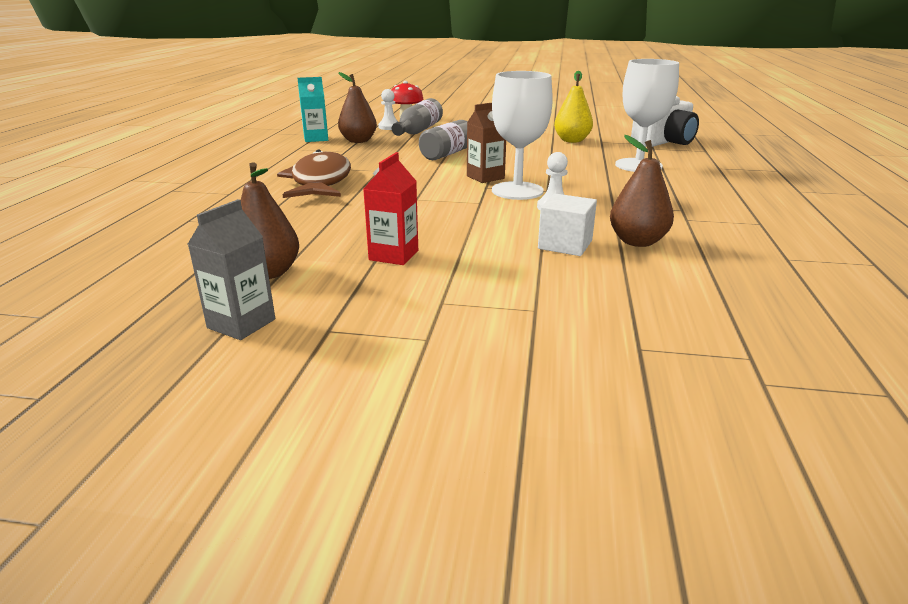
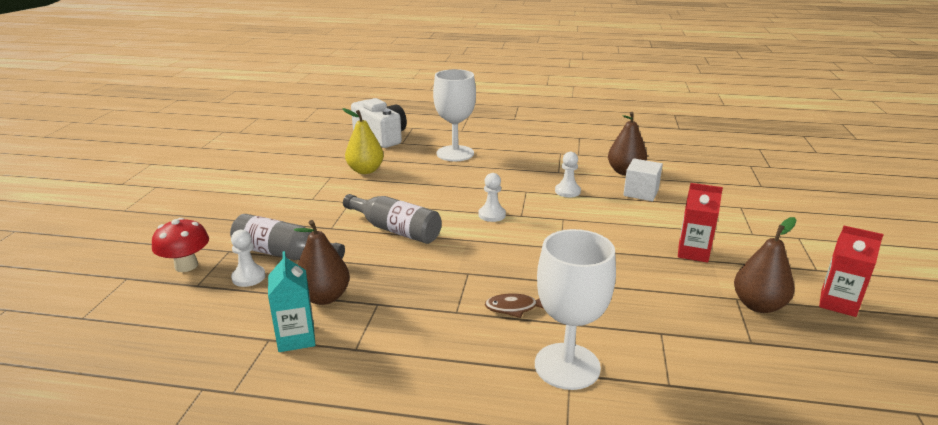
camera: 90 degrees left, 0 degrees up
(241, 324) = (838, 303): grey carton -> red carton
(320, 181) = (515, 308): brown fish -> brown fish, size x0.44
(485, 177) = (492, 215): brown carton -> white pawn
(517, 191) = (530, 202): white goblet -> white goblet (567, 366)

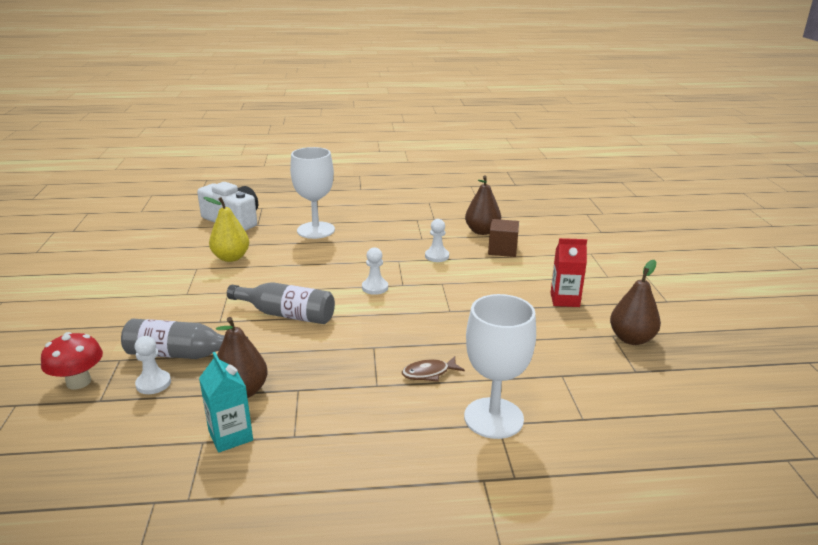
camera: 15 degrees left, 0 degrees up
(641, 192) = (502, 250): white cube -> brown cube
(838, 303) = (691, 328): red carton -> none

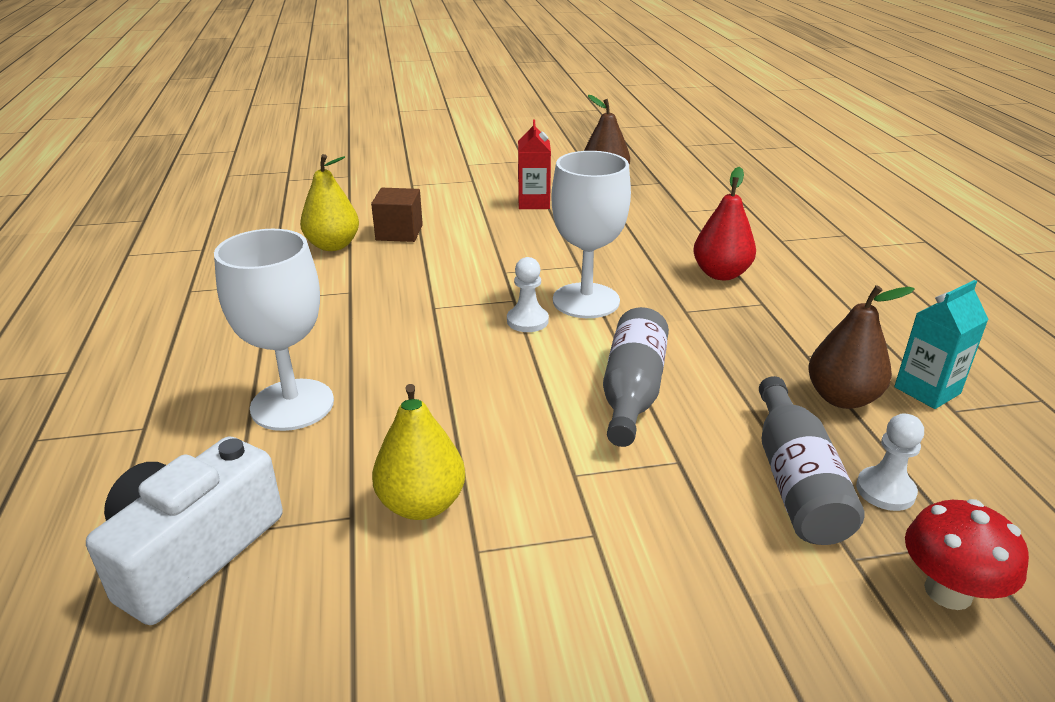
camera: 95 degrees left, 5 degrees up
(429, 373) = (721, 274): brown fish -> red pear
(437, 256) = (419, 277): white pawn -> none
(482, 231) = (333, 245): brown pear -> yellow pear
(493, 418) = (774, 241): white goblet -> white goblet (586, 301)

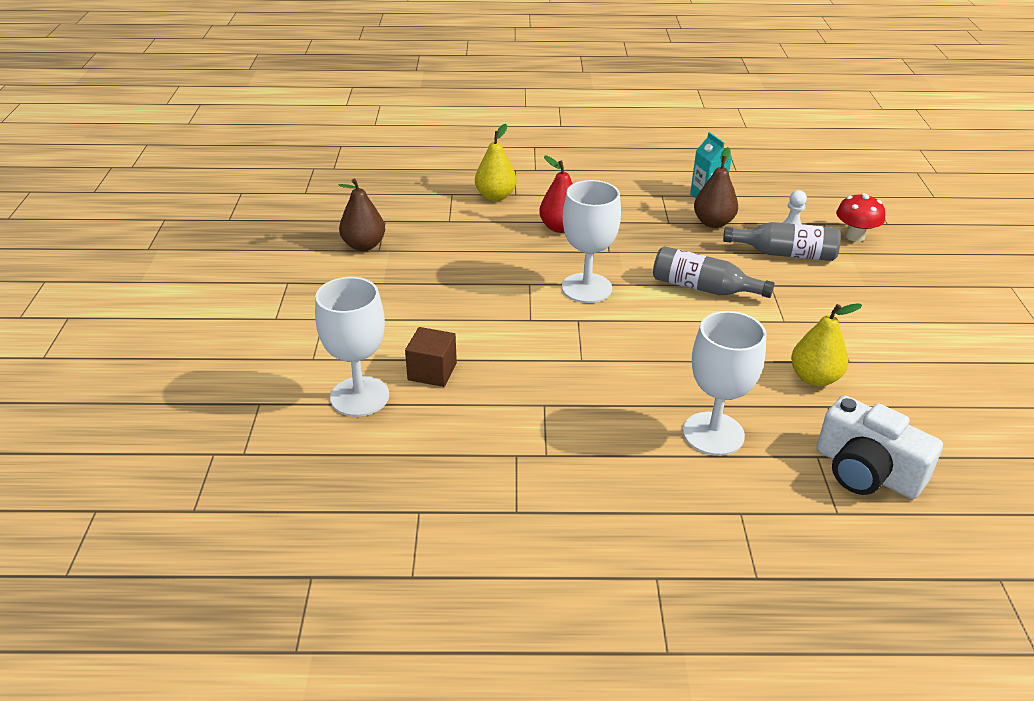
camera: 80 degrees left, 5 degrees up
(333, 245) = (446, 415): yellow pear -> yellow pear (495, 196)
(359, 208) = (360, 396): none -> white goblet
(527, 321) = (611, 317): white pawn -> none
(534, 203) = (398, 289): red carton -> none

